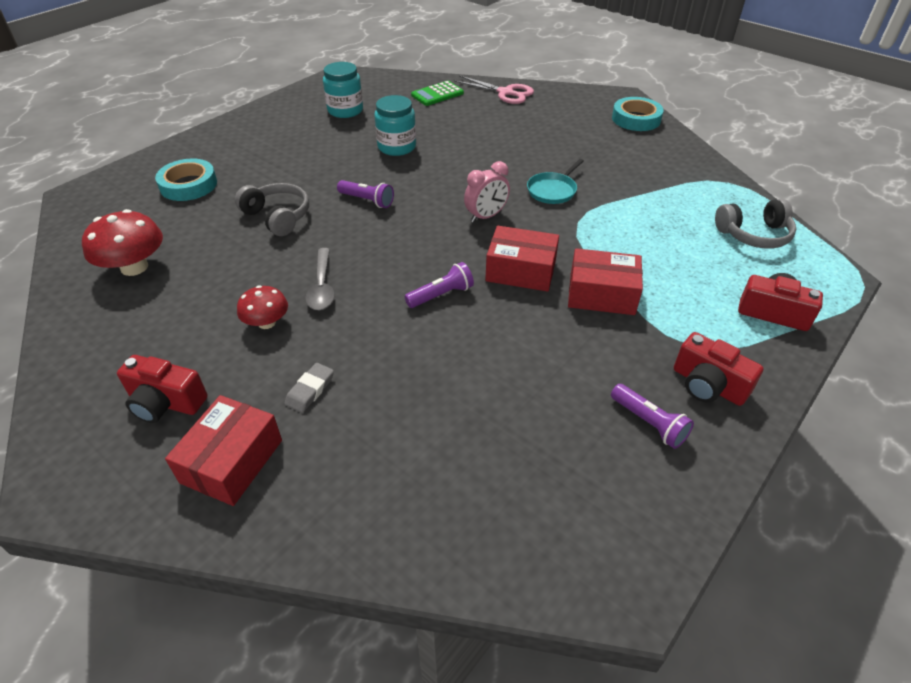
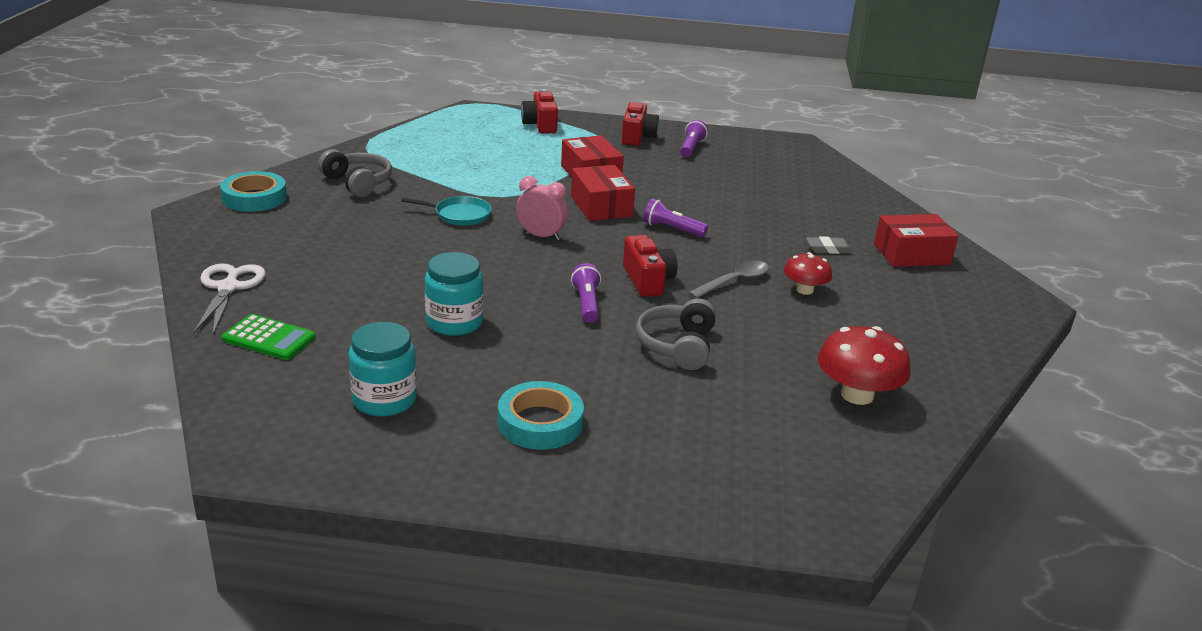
camera: 125 degrees left, 15 degrees down
(166, 402) = (924, 297): red camera -> red camera (647, 280)
(188, 185) = (702, 442): turquoise tape -> turquoise tape (540, 422)
(505, 93) = (228, 288): pink scissors -> white scissors
(754, 235) = (446, 134): grey headphones -> grey headphones (358, 183)

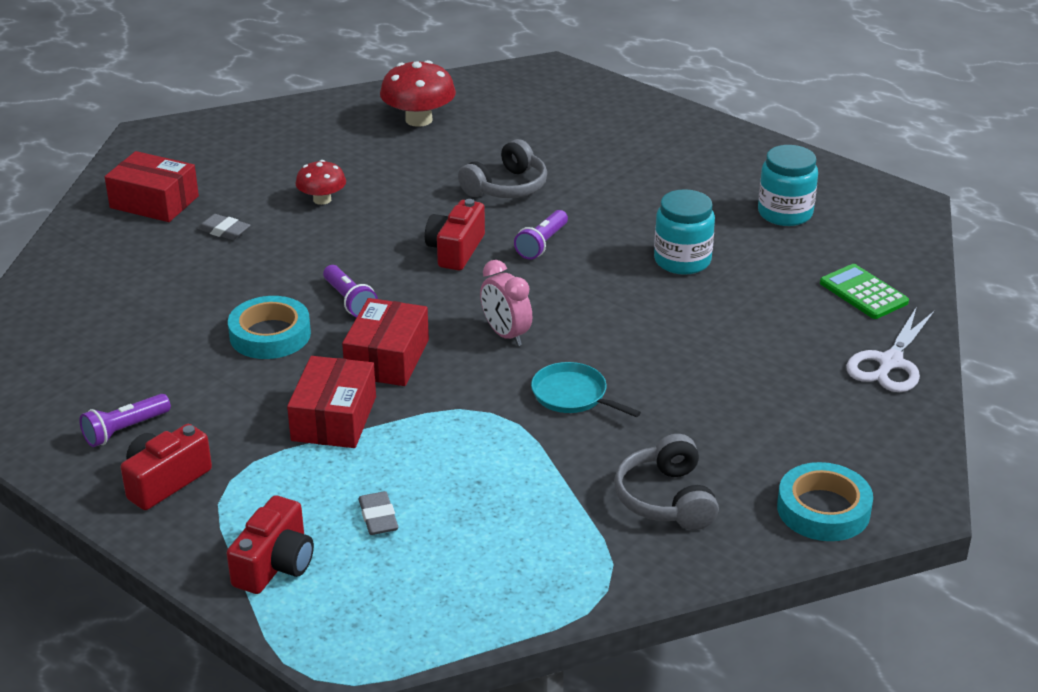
camera: 145 degrees left, 5 degrees up
(512, 146) = (378, 517): none -> grey eraser
(540, 422) = (676, 167): turquoise tape -> turquoise tape (270, 335)
(734, 281) = (374, 225): grey spoon -> none

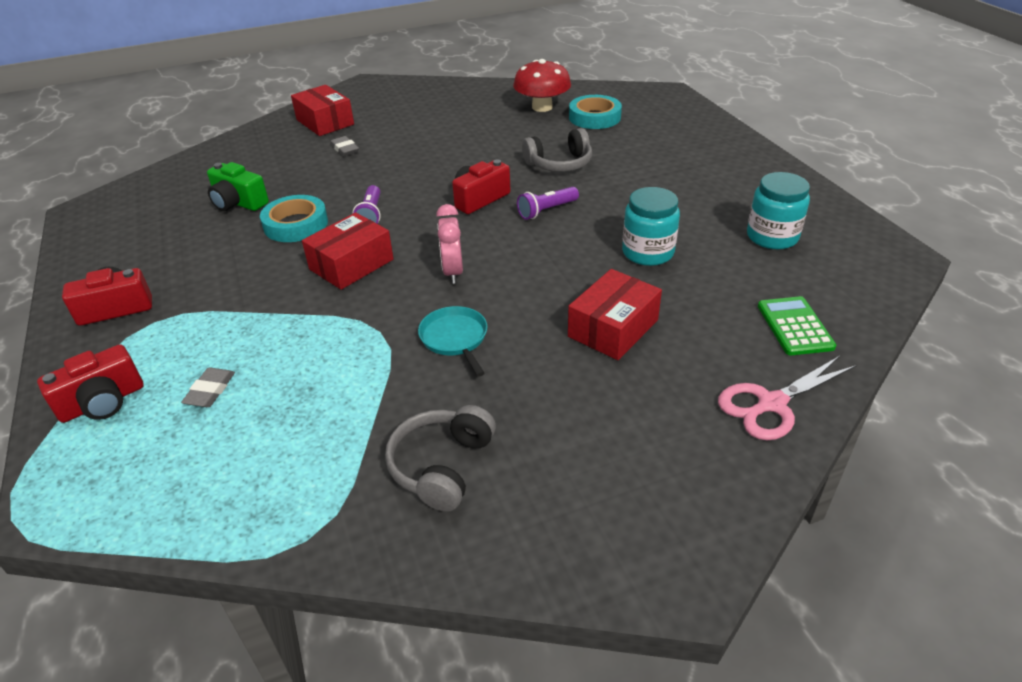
camera: 30 degrees right, 5 degrees up
(125, 430) = (138, 263): purple flashlight -> none
(164, 330) = (238, 203): none -> green camera
(322, 199) = (426, 143): red mushroom -> none
(334, 418) = (268, 298): red box -> red box (613, 328)
(823, 509) = (579, 540): turquoise tape -> turquoise tape (594, 117)
(890, 363) = (771, 404): white scissors -> pink scissors

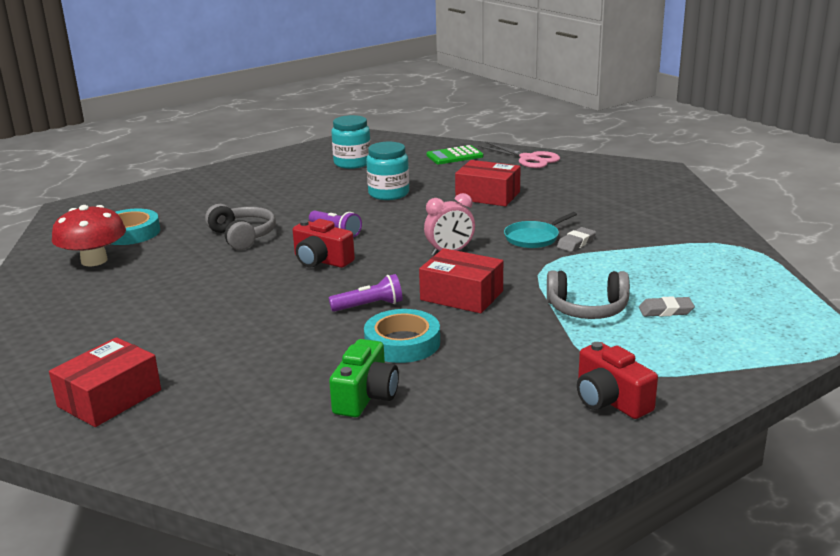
camera: 105 degrees left, 15 degrees down
(102, 402) = (723, 353): red camera -> none
(345, 149) = (205, 359): grey eraser -> grey eraser (576, 243)
(441, 466) = (651, 223): grey headphones -> grey headphones (587, 309)

